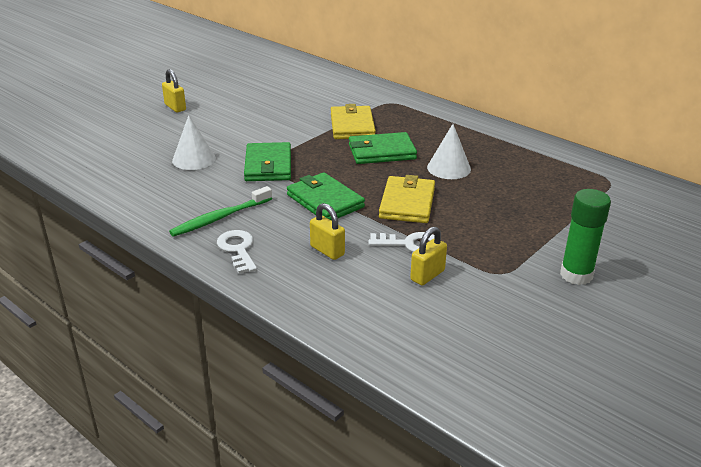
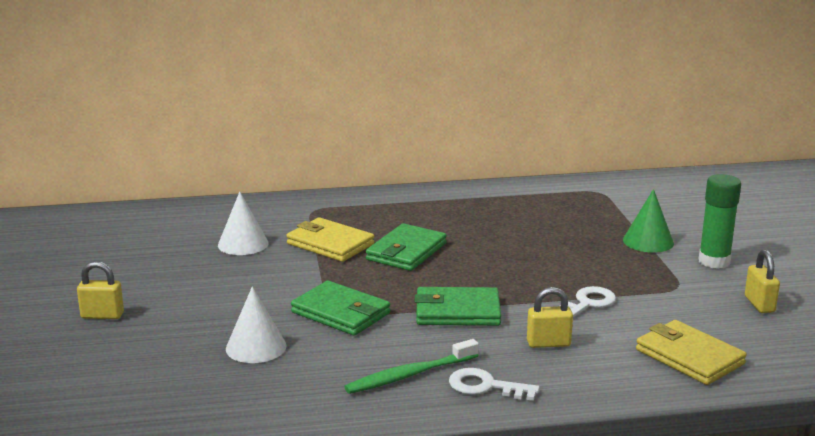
camera: 50 degrees left, 10 degrees down
(220, 218) = (409, 375): green toothbrush -> green toothbrush turned 60 degrees clockwise
(407, 203) = (517, 278): yellow wallet -> yellow wallet (689, 357)
(427, 275) = (645, 316): yellow padlock -> yellow padlock (759, 304)
(449, 168) = (484, 237): white cone -> white cone (243, 244)
(559, 232) = (648, 241): none -> green cone

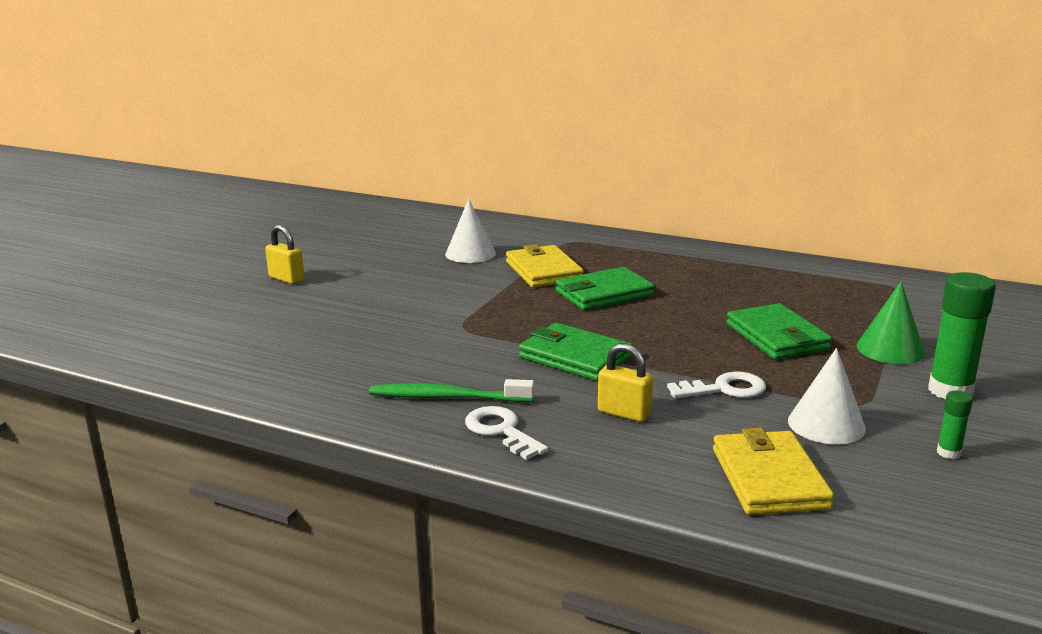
camera: 35 degrees right, 0 degrees up
(256, 347) = (357, 334): white cone -> white cone (826, 424)
(341, 313) = (467, 328): green wallet -> green wallet (777, 337)
(759, 304) = (948, 453): yellow padlock -> green glue stick

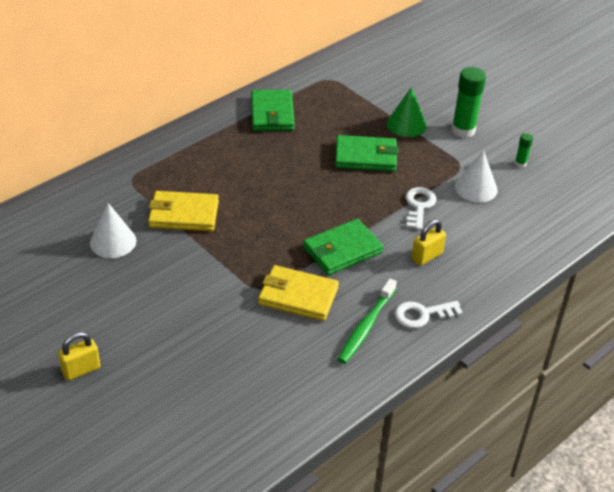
camera: 70 degrees left, 20 degrees up
(604, 294) = (250, 200): green wallet -> green wallet (272, 114)
(769, 478) = (518, 232): yellow wallet -> yellow wallet (298, 296)

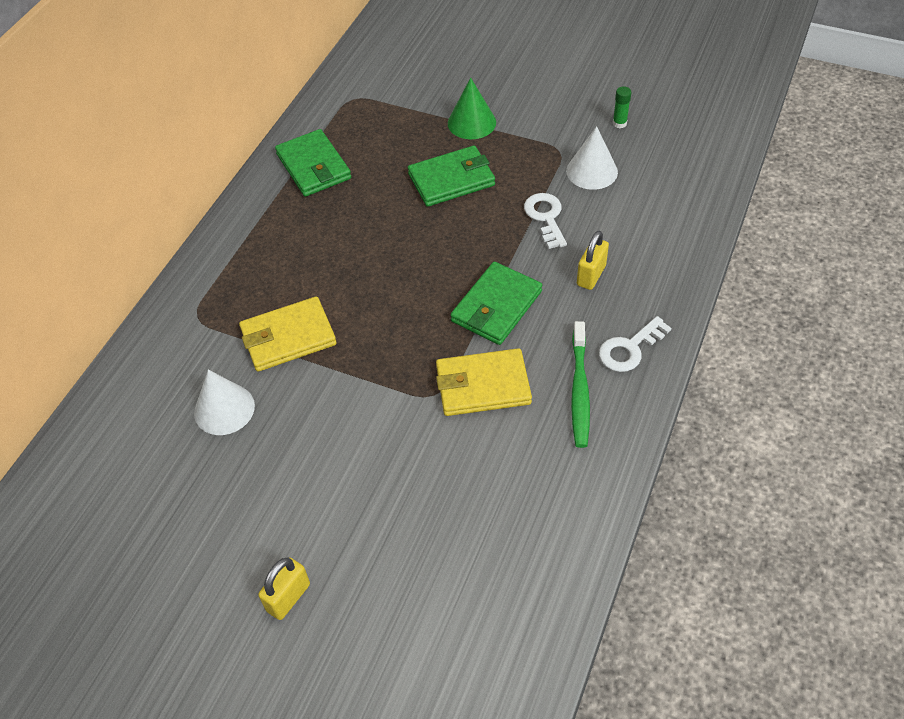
camera: 20 degrees left, 10 degrees up
(463, 130) = (536, 106): green glue stick -> none

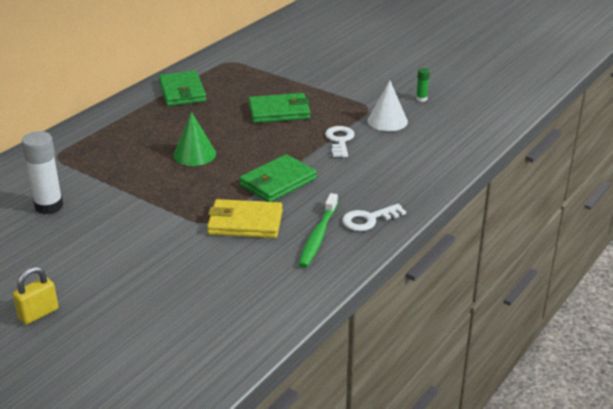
camera: 10 degrees right, 20 degrees down
(224, 409) = (49, 206): white cone -> white glue stick
(288, 337) = (115, 176): yellow wallet -> none
(471, 122) = (309, 84): green cone -> green cone (194, 154)
(591, 275) = (358, 176): yellow padlock -> none

